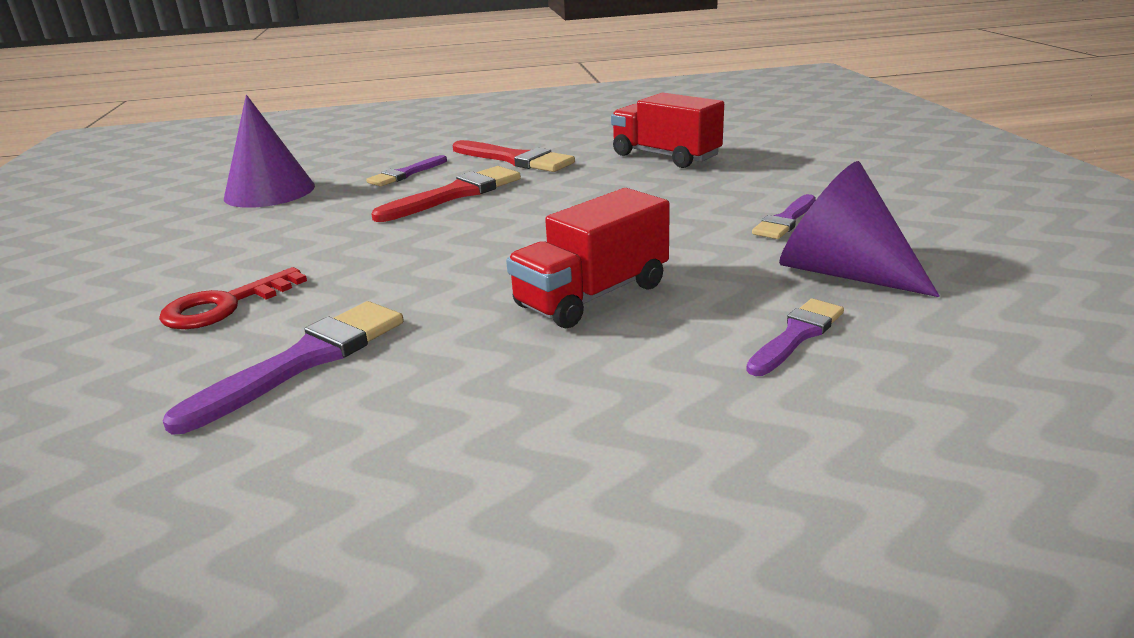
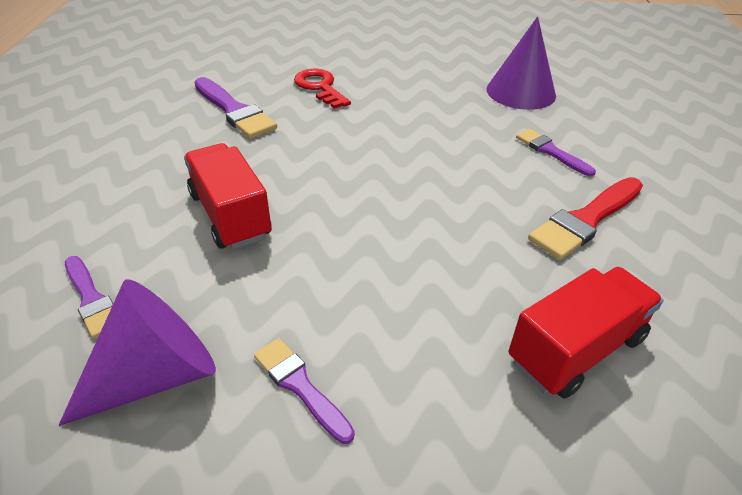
camera: 100 degrees right, 15 degrees up
(455, 194) = (481, 174): red brush -> none

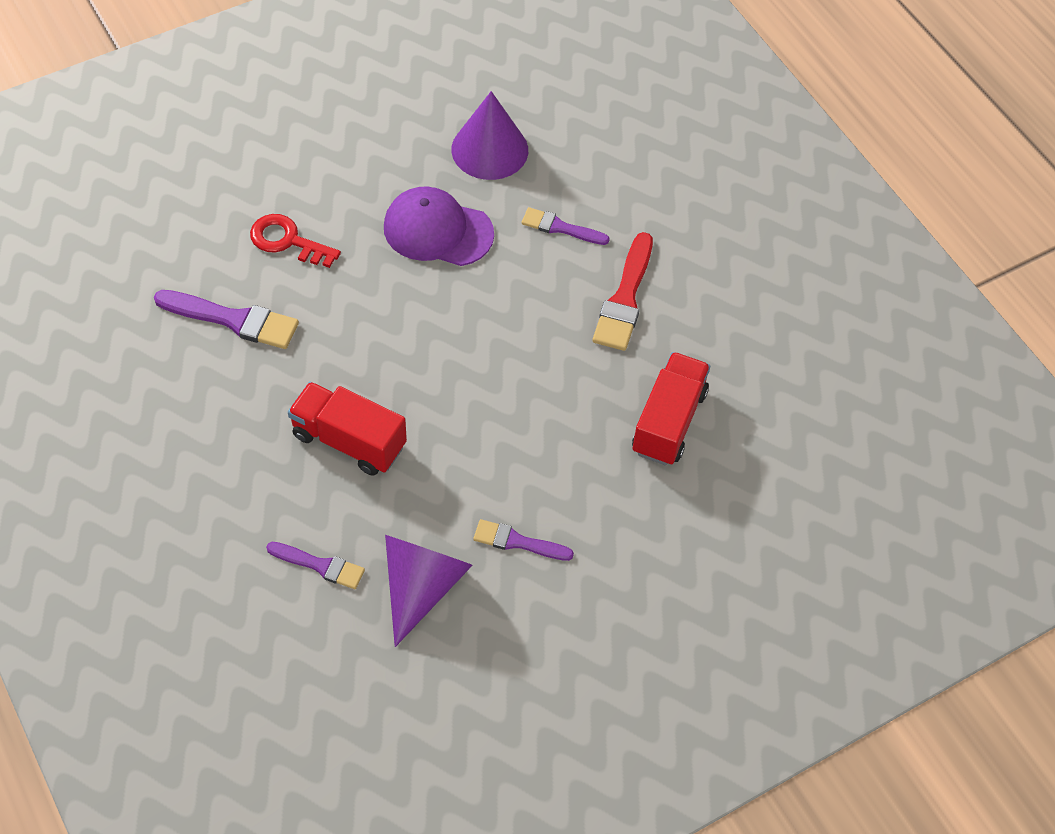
camera: 35 degrees left, 15 degrees up
(439, 118) = (438, 230): none -> purple cap

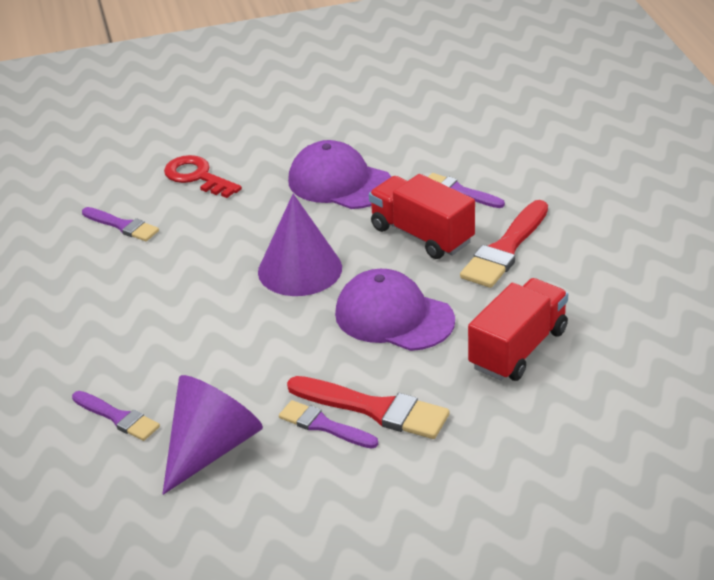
camera: 20 degrees right, 20 degrees down
(233, 320) = (122, 226): purple brush -> purple brush, size x0.63
(349, 441) = (189, 325): red truck -> red truck (422, 235)
(489, 149) = (411, 132): purple cone -> purple cone (300, 269)
(543, 400) = (394, 317): none -> purple cap
(558, 514) = (375, 409): none -> red brush

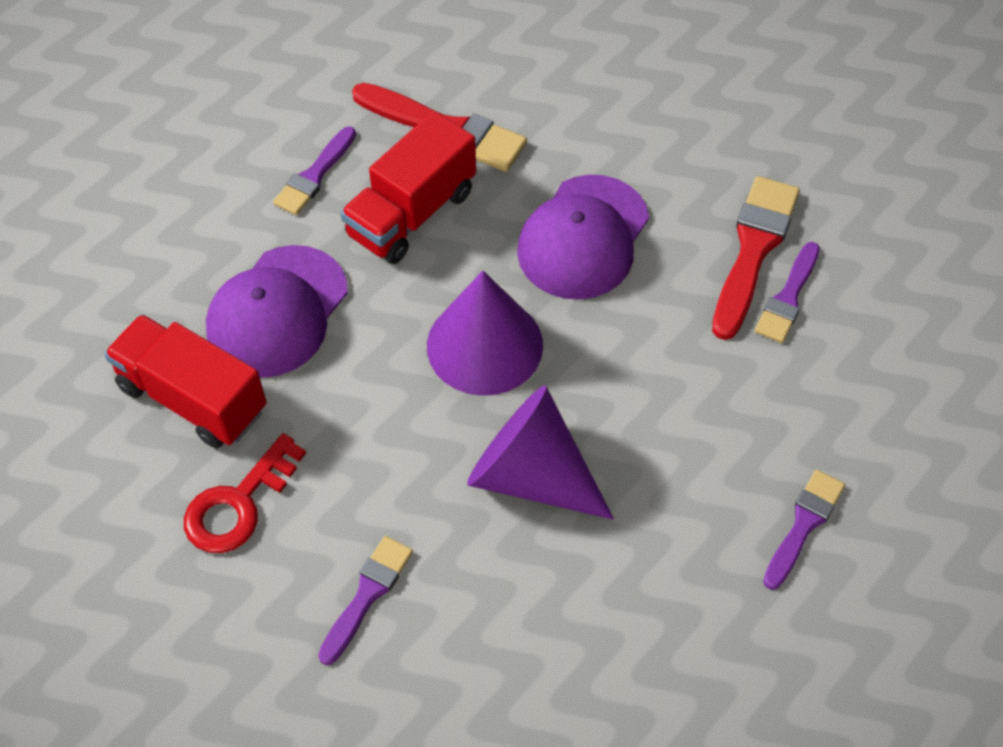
camera: 95 degrees left, 20 degrees up
(210, 448) = (844, 410): purple cone -> purple cone (531, 475)
(518, 349) = (637, 121): red truck -> red truck (193, 398)

